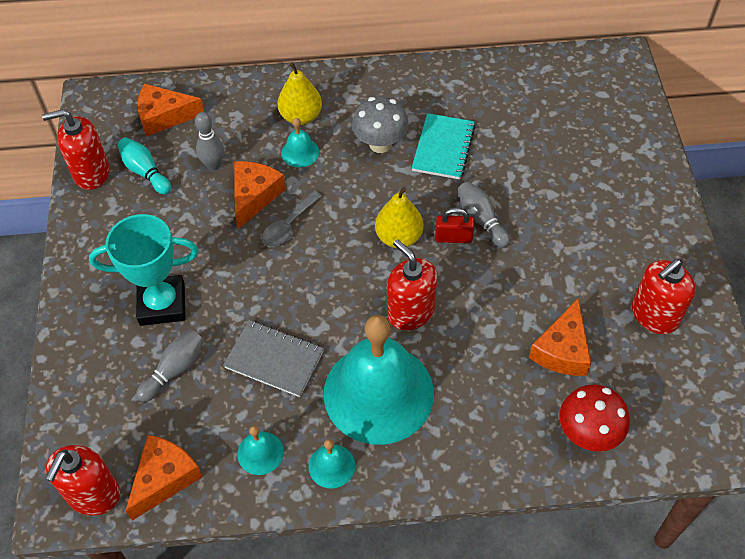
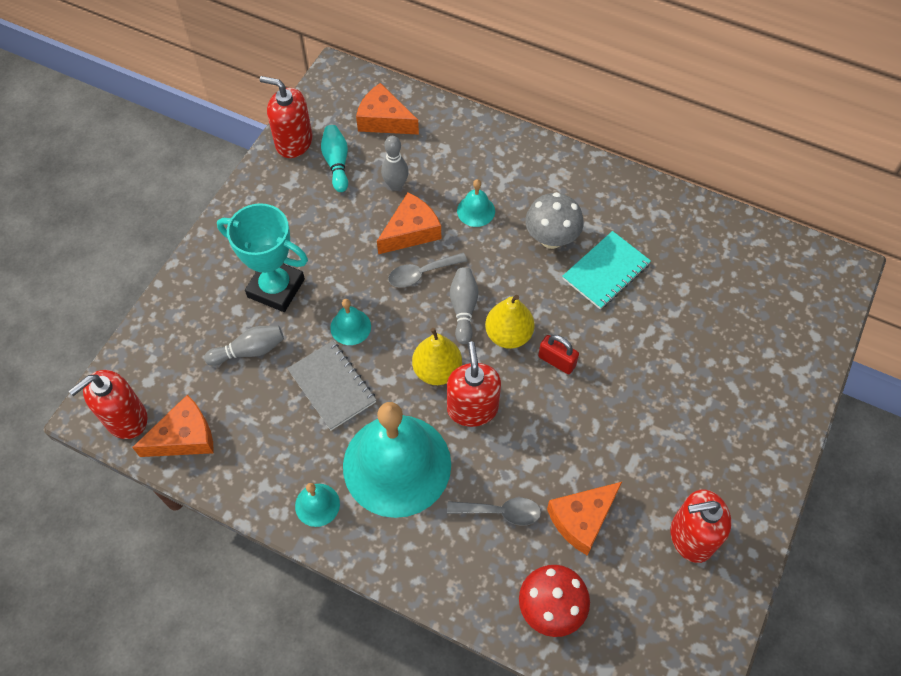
camera: 30 degrees right, 5 degrees up
(260, 453) = (269, 460): turquoise bell -> turquoise bell (350, 327)
(301, 117) = (499, 177): yellow pear -> yellow pear (437, 370)
(481, 220) = (593, 358): grey bowling pin -> grey bowling pin (463, 309)
(493, 381) = (500, 512): none -> grey spoon

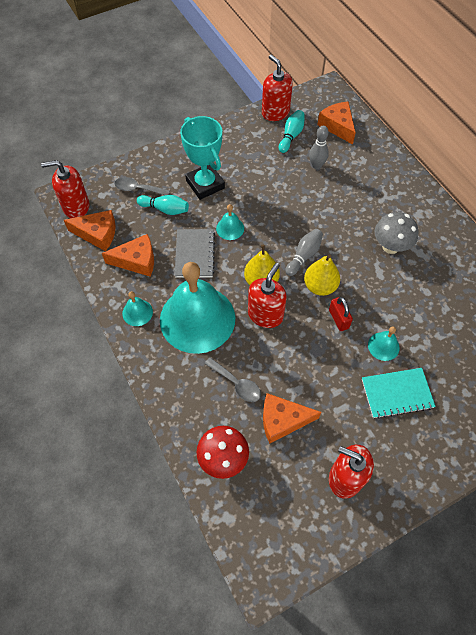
camera: 35 degrees right, 0 degrees up
(249, 351) = (165, 209): grey bowling pin -> turquoise bowling pin
(411, 231) = (306, 196): orange cheese -> orange cheese (136, 261)
(421, 273) = (294, 222): grey spoon -> grey spoon (138, 189)
(476, 211) = (354, 205): turquoise bell -> turquoise bell (383, 346)
(606, 271) = (412, 285): turquoise notebook -> turquoise notebook (397, 394)

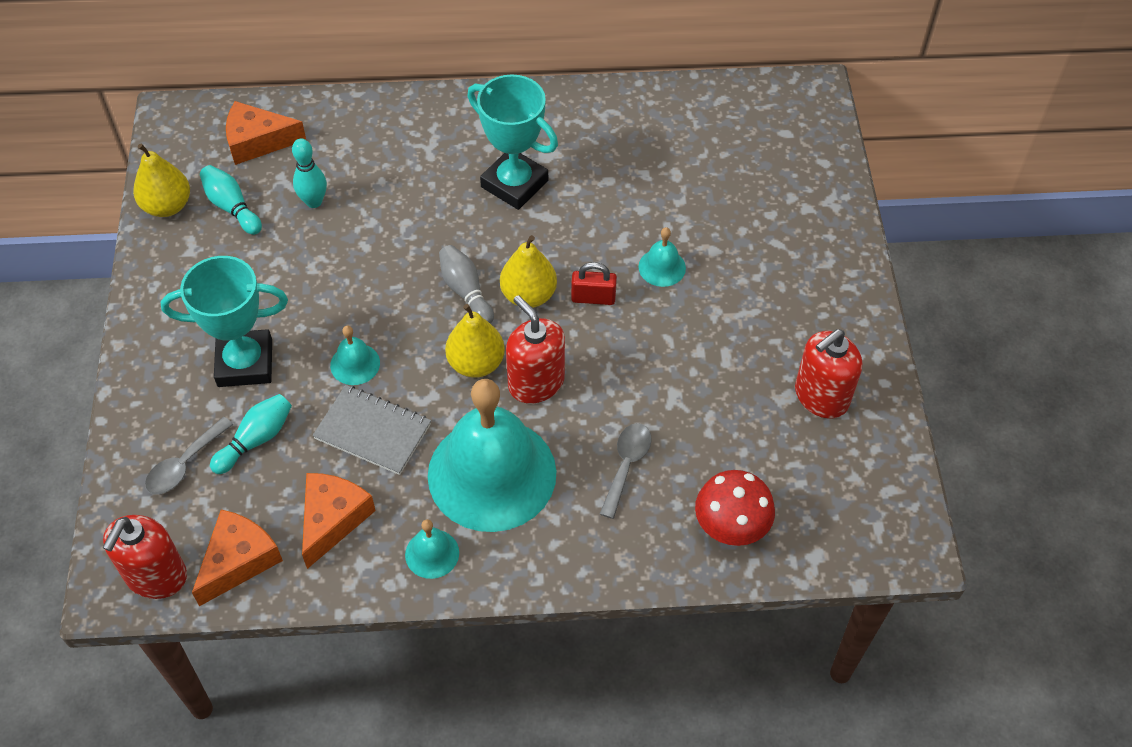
camera: 65 degrees left, 5 degrees down
(236, 383) = (626, 465): grey spoon -> grey spoon turned 45 degrees counterclockwise
(275, 112) = (167, 206): red soap dispenser -> yellow pear
(282, 420) = (709, 432): orange cheese -> none
(316, 165) = (314, 202): grey bowling pin -> turquoise bowling pin
(390, 246) = (514, 184): grey mushroom -> turquoise trophy
(397, 394) = (736, 286): turquoise notebook -> none

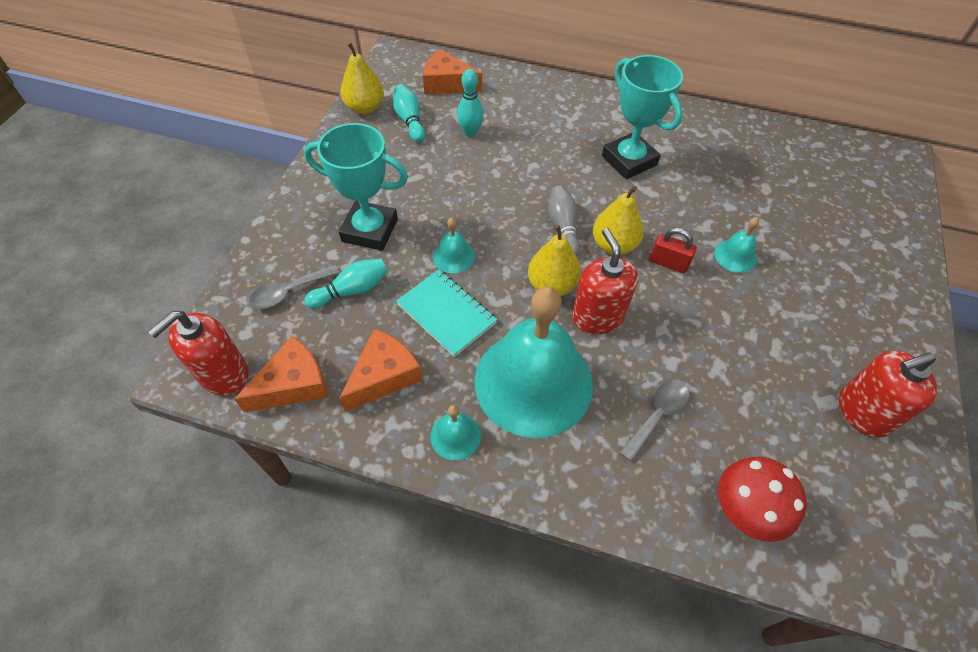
camera: 20 degrees right, 0 degrees up
(373, 431) = (446, 313): grey notebook -> turquoise notebook

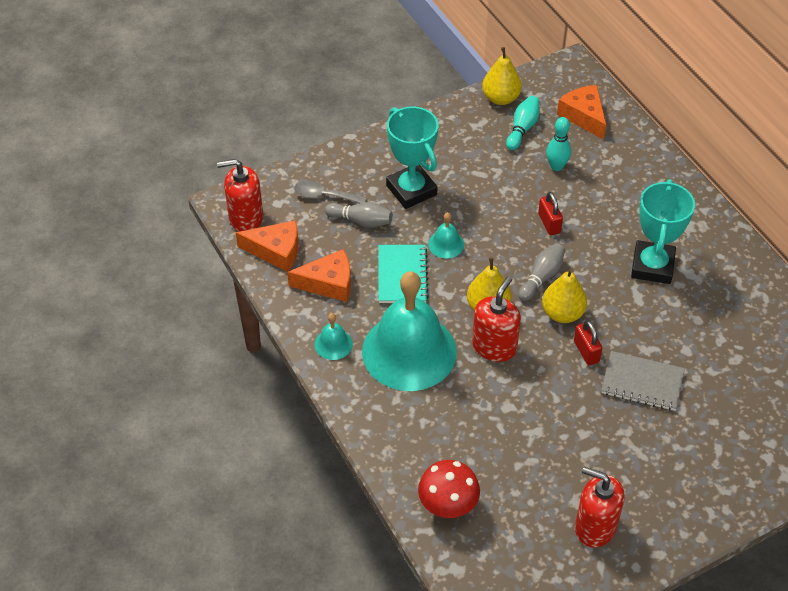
camera: 45 degrees right, 5 degrees down
(352, 290) = (361, 221): turquoise bowling pin -> grey bowling pin
(517, 180) = (549, 223): none -> red padlock
(657, 415) = (461, 425): grey spoon -> none
(735, 256) = (642, 383): turquoise bell -> grey notebook

